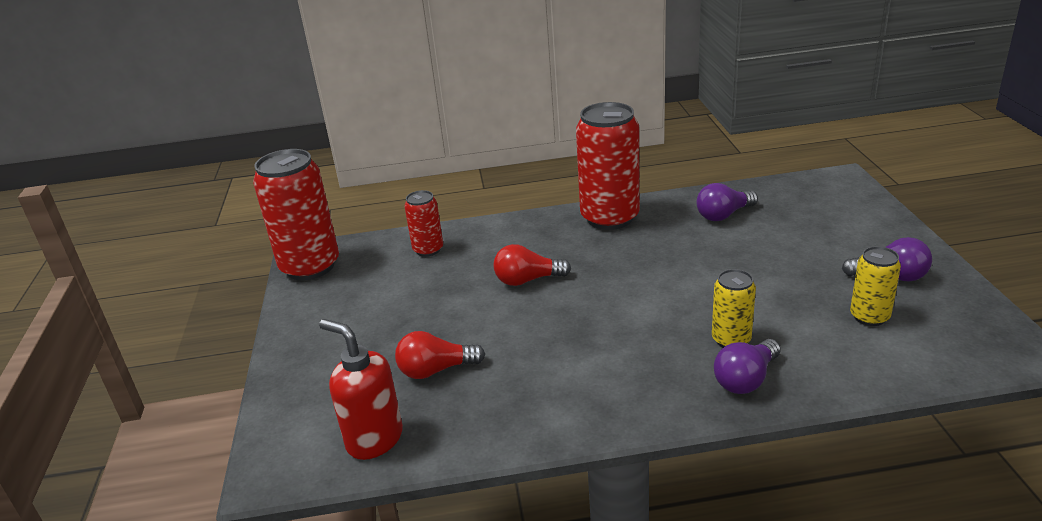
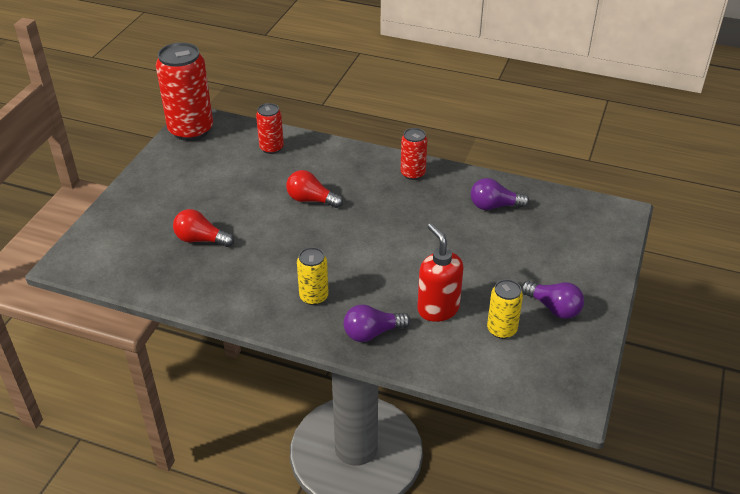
camera: 25 degrees right, 10 degrees up
(374, 439) = (132, 268): red soap dispenser -> red soap dispenser (438, 309)
(610, 218) = (413, 173): red can -> red can, size x0.52
(731, 340) = (393, 302): yellow can -> yellow can (314, 297)

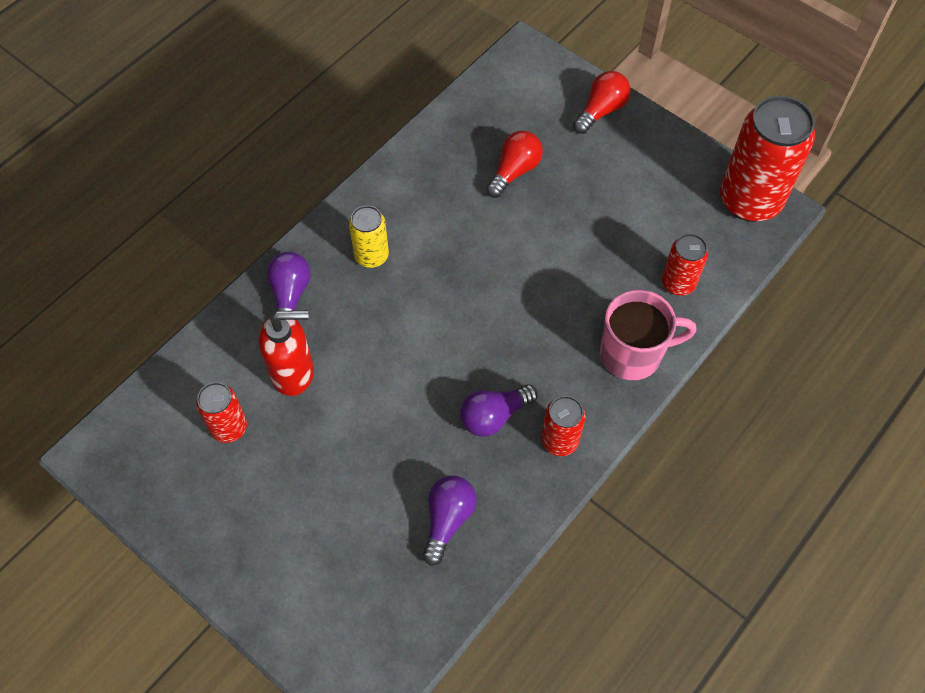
camera: 110 degrees right, 20 degrees up
(311, 200) = (546, 299): red light bulb -> red light bulb (601, 110)
(334, 157) = (633, 354): none -> pink mug
(501, 329) = (229, 427): yellow can -> red can
(553, 308) = (232, 502): purple light bulb -> purple light bulb (494, 416)

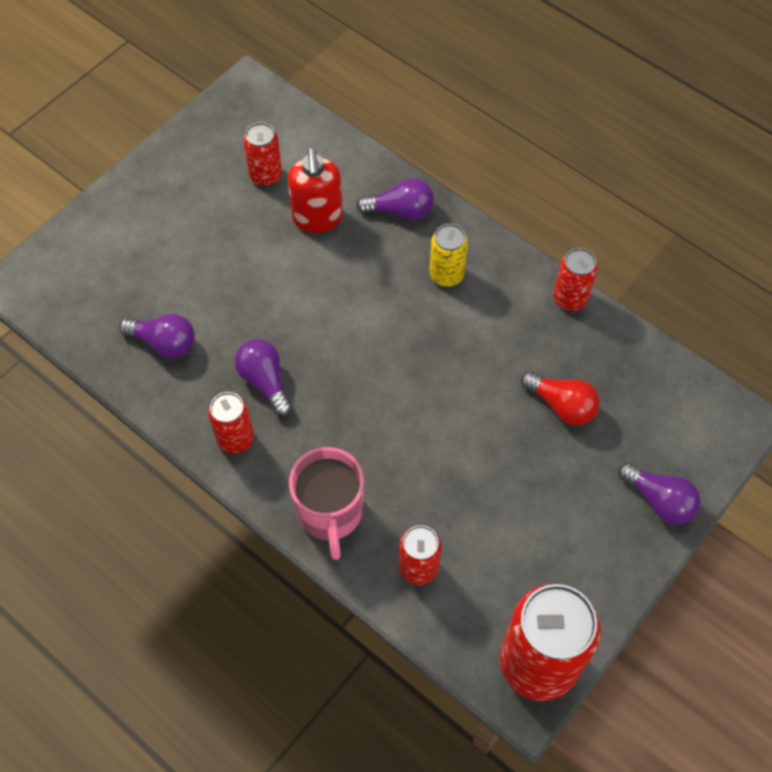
camera: 90 degrees right, 0 degrees up
(402, 158) = (570, 298): none -> red can
(601, 110) = (659, 500): red light bulb -> purple light bulb

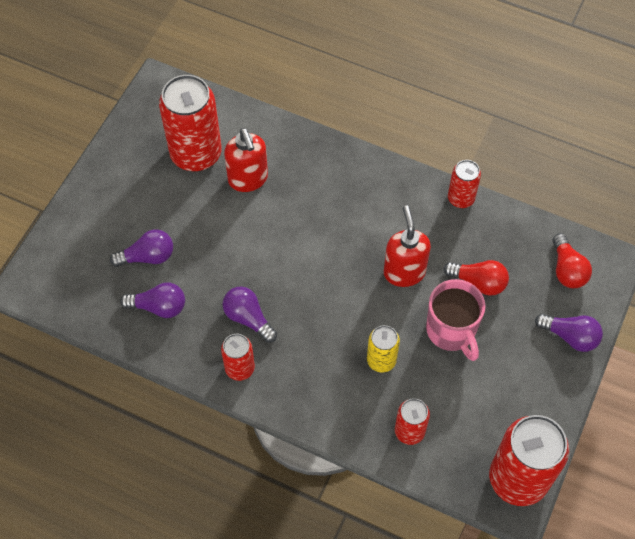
camera: 15 degrees left, 0 degrees up
(265, 175) = (196, 154): red can -> red can, size x1.93
(330, 513) = (330, 407): pink mug -> pink mug (451, 331)
(400, 211) = (311, 159): purple light bulb -> purple light bulb (148, 257)
(446, 275) = (362, 201): yellow can -> yellow can (381, 360)
(472, 371) = (404, 272): none -> red soap dispenser
(679, 416) = (567, 270): none -> red light bulb

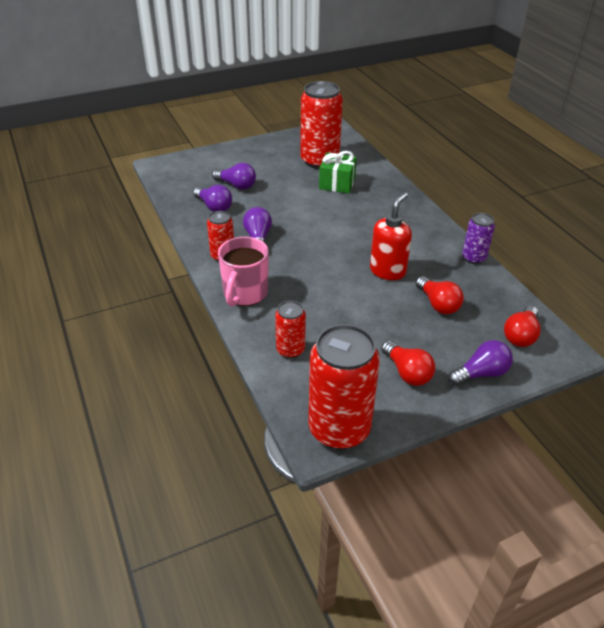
camera: 40 degrees right, 20 degrees down
(248, 179) = (337, 184): red soap dispenser -> green gift
(381, 360) = (317, 303): yellow can -> none
(451, 331) = (386, 317): pink mug -> pink mug (245, 294)
(461, 198) = (473, 258): red can -> purple can
(518, 380) = (407, 372): none -> red light bulb
(570, 336) = (481, 373): purple light bulb -> purple light bulb turned 90 degrees counterclockwise

